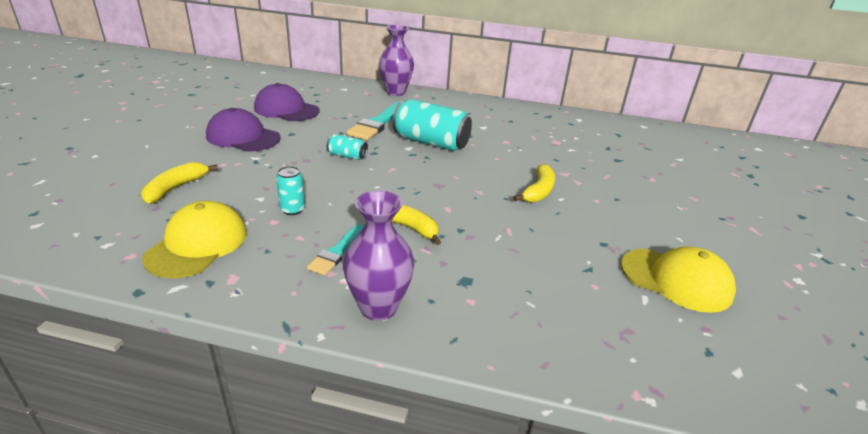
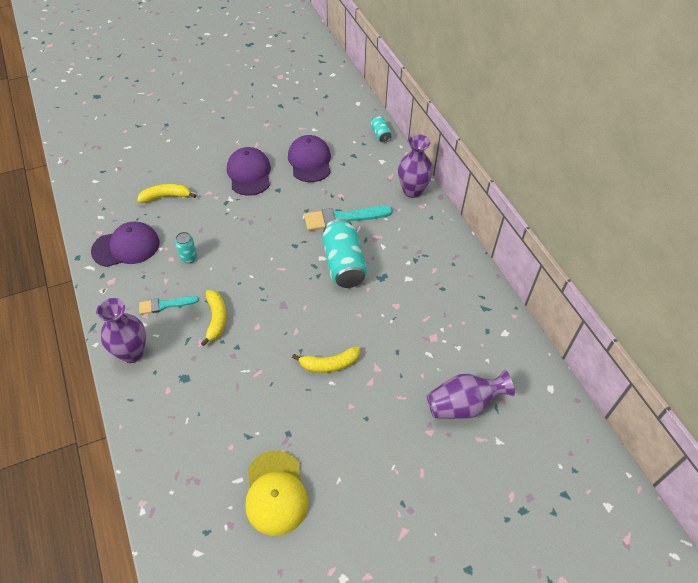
camera: 55 degrees right, 20 degrees up
(197, 244) = (126, 247): yellow cap -> purple cap
(347, 156) = (275, 236): turquoise can -> turquoise can (380, 134)
(635, 157) = (463, 405): none -> purple vase

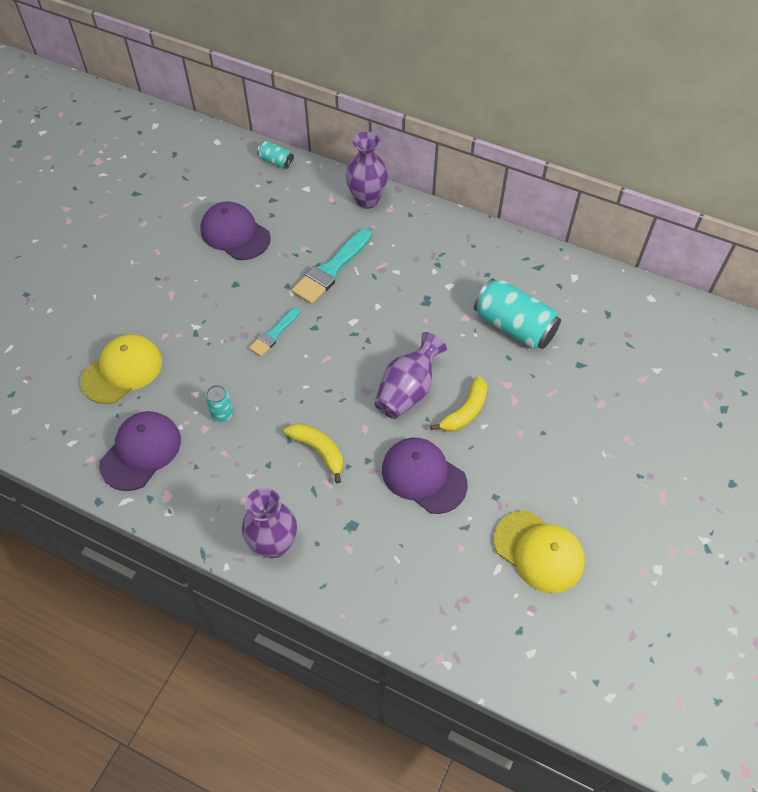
camera: 40 degrees left, 5 degrees up
(165, 305) = (252, 476): turquoise brush -> turquoise brush (274, 334)
(166, 196) = (122, 371): yellow banana -> yellow cap
(249, 174) = (186, 287): purple cap -> purple cap (423, 476)
(344, 264) = (380, 313): turquoise can -> turquoise can (514, 326)
(463, 405) = (604, 361): purple vase -> purple vase (407, 390)

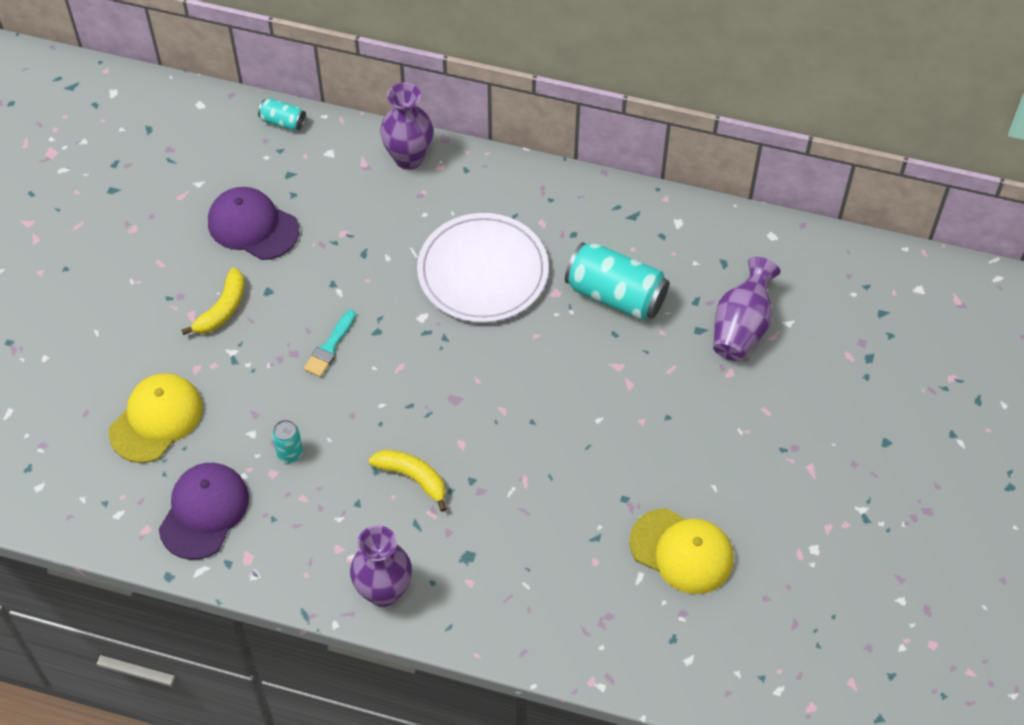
camera: 10 degrees left, 0 degrees up
(331, 270) = (382, 256): turquoise brush -> none
(407, 390) = (503, 391): purple vase -> purple vase (741, 327)
(408, 293) = (483, 271): none -> white plate
(423, 476) = (539, 488): purple cap -> none
(465, 411) = (574, 406): yellow banana -> yellow banana (222, 309)

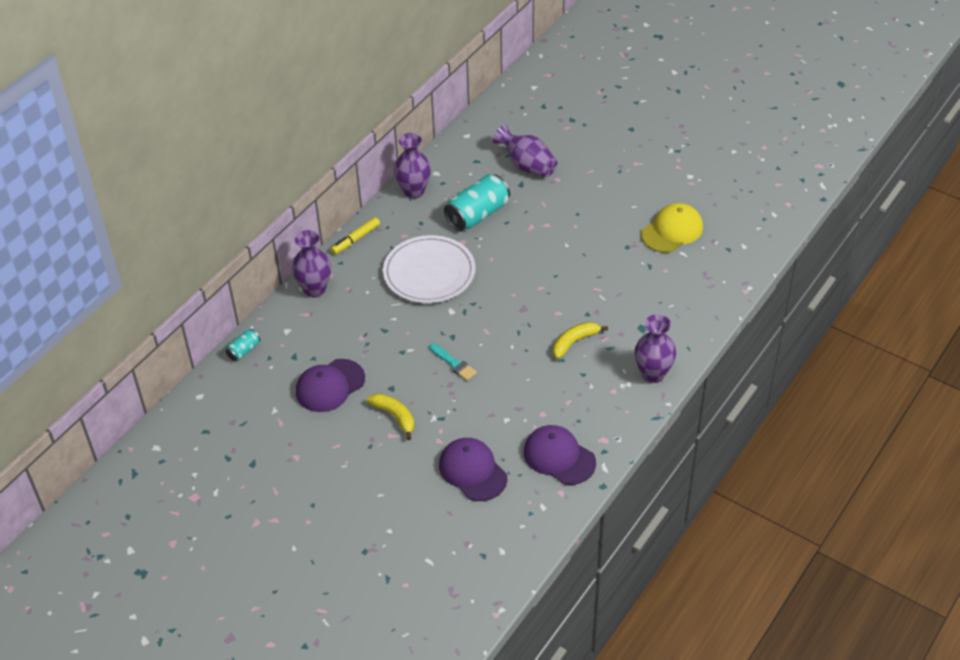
camera: 70 degrees left, 10 degrees down
(156, 419) = (472, 471): yellow cap -> purple cap
(290, 453) = (530, 401): turquoise can -> none
(514, 172) = (356, 239): none -> yellow marker
(630, 208) = (414, 191): none -> purple vase

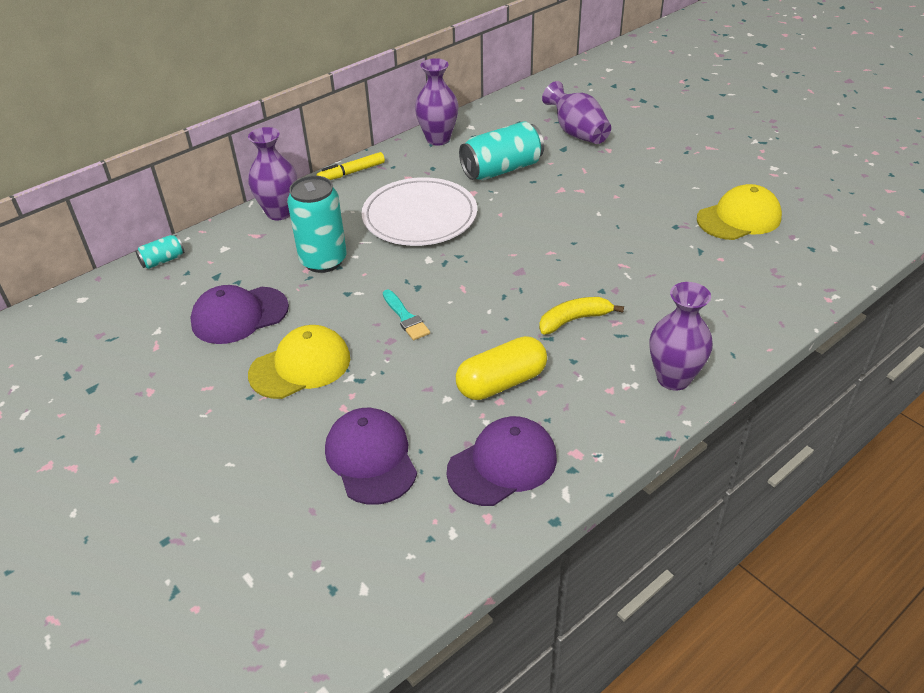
camera: 15 degrees right, 5 degrees down
(371, 327) = (323, 261): none -> turquoise can
(395, 416) = (300, 366): yellow banana -> yellow cap
(539, 400) = (501, 382): none -> yellow capsule
(559, 457) = (502, 464): purple cap -> purple cap turned 90 degrees clockwise

